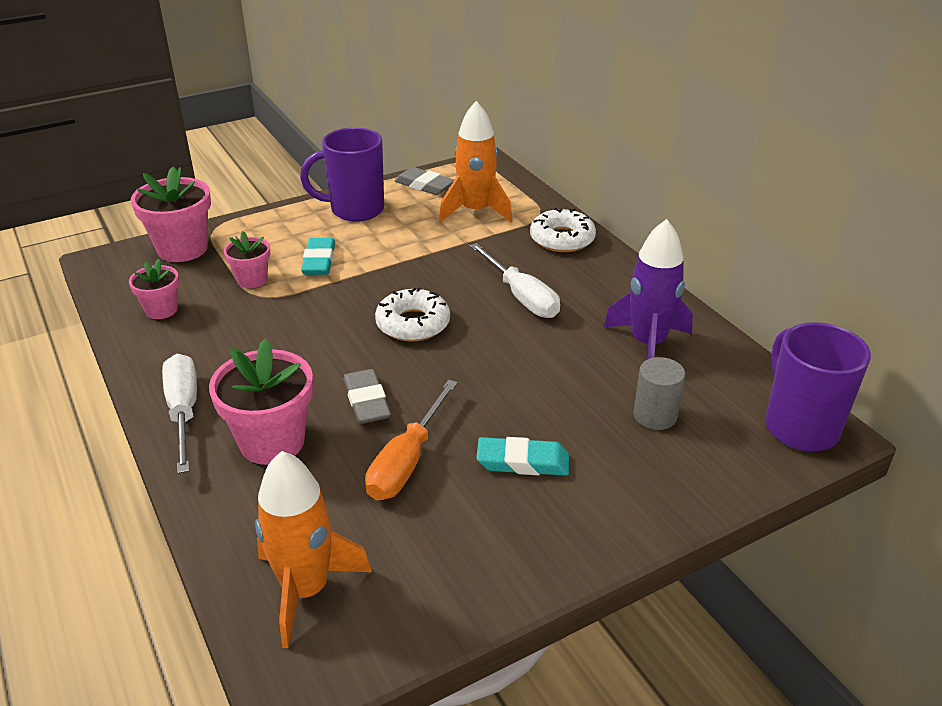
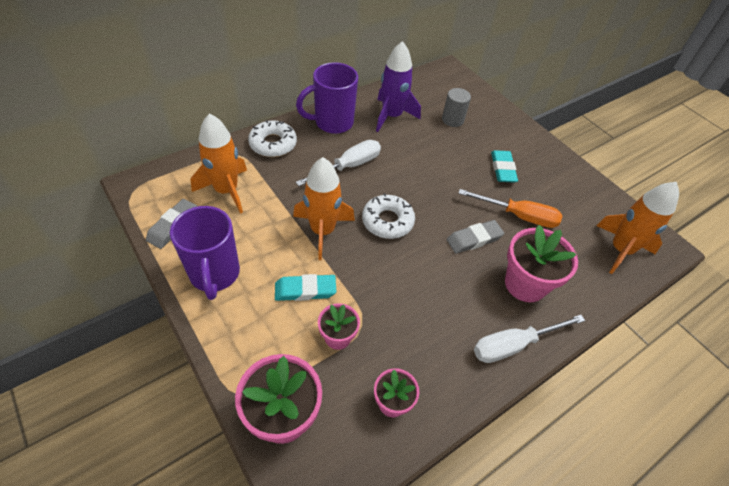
camera: 100 degrees left, 15 degrees up
(403, 273) = (322, 231): none -> orange rocket
(799, 426) = (447, 76): purple mug -> purple mug (332, 123)

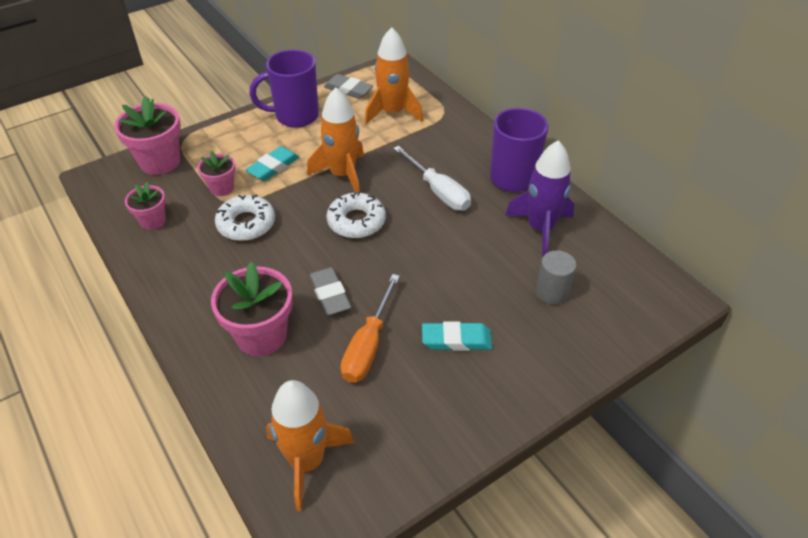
camera: 95 degrees right, 5 degrees down
(273, 144) = (464, 135): white donut -> white donut (246, 224)
(305, 290) = (273, 167): turquoise eraser -> turquoise eraser turned 45 degrees clockwise
(514, 345) = (187, 313): white screwdriver -> none

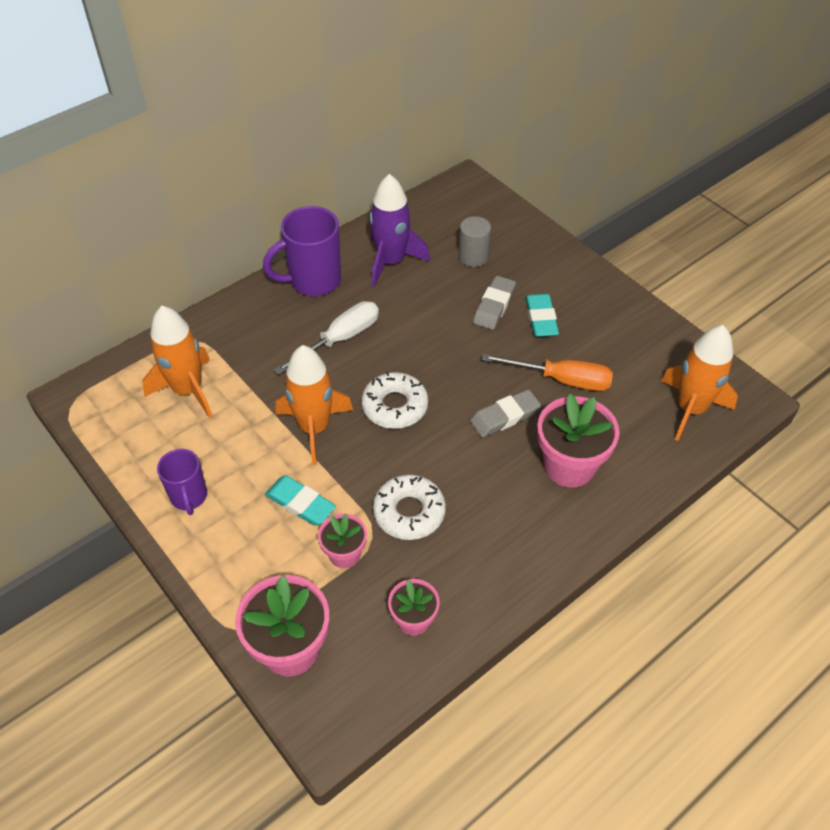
camera: 95 degrees left, 5 degrees up
(295, 116) = (189, 497): purple mug -> purple mug, size x0.62
(348, 90) = (129, 443): grey eraser -> grey eraser (494, 306)

